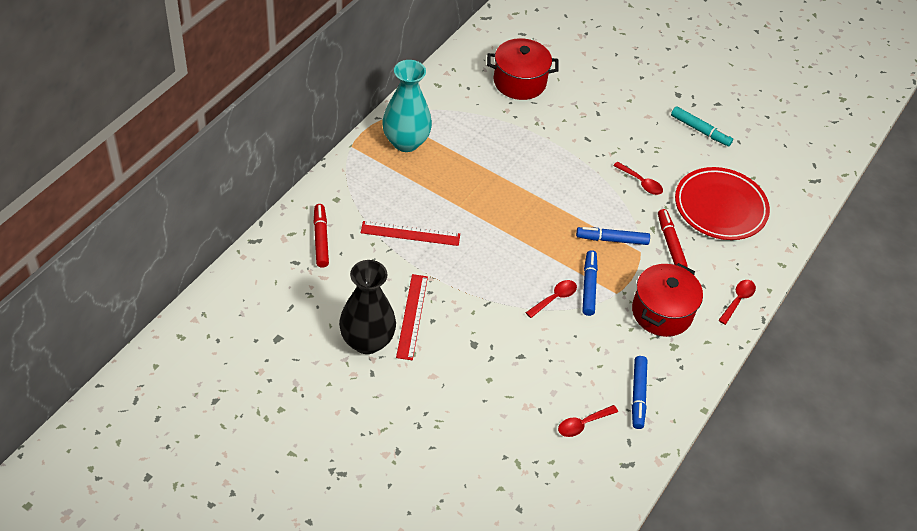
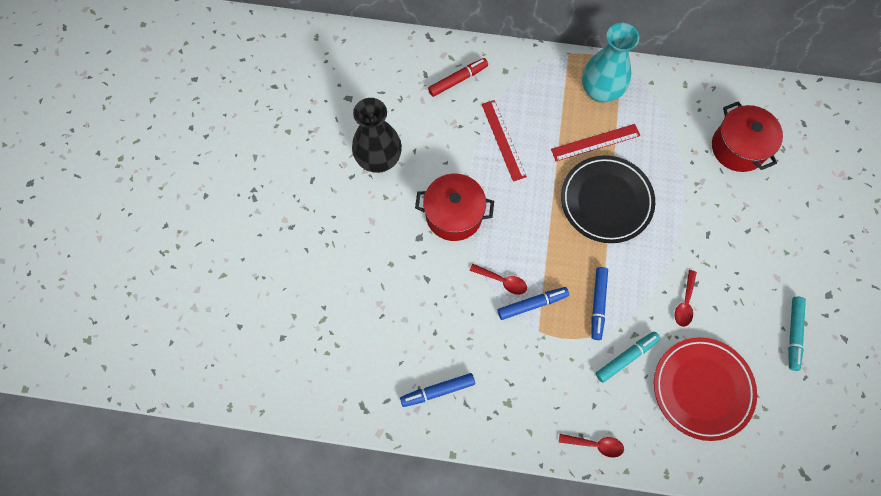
camera: 70 degrees right, 20 degrees up
(412, 316) = (420, 179): red ruler -> red ruler (595, 142)
(518, 189) = (606, 201): none -> black plate
(583, 424) = (385, 356): red spoon -> none
(612, 240) = (598, 304): blue marker -> blue marker turned 150 degrees counterclockwise
(662, 312) = (540, 379): red pot -> red pot (454, 215)
(670, 244) = (626, 357): red marker -> turquoise marker

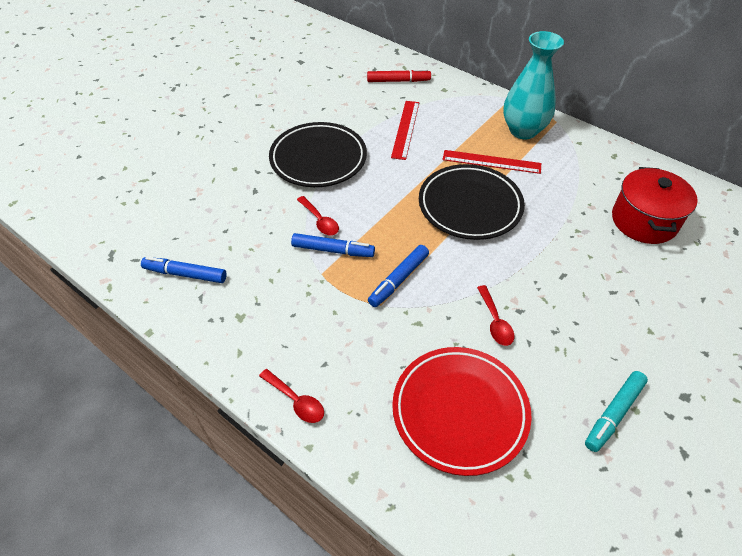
camera: 30 degrees right, 20 degrees down
(379, 159) = (289, 102): black vase -> none
(454, 215) = (318, 159): red pot -> black plate
(626, 357) = (393, 338): turquoise marker -> none
(685, 303) = (495, 322): red spoon -> red spoon turned 60 degrees counterclockwise

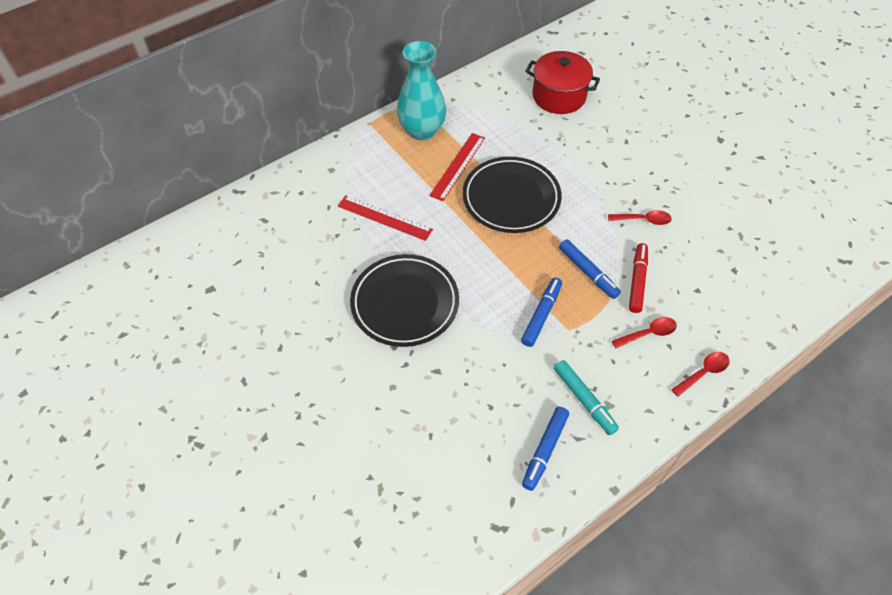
camera: 75 degrees left, 5 degrees up
(320, 221) = (499, 318): red spoon -> red spoon (648, 333)
(398, 81) = (298, 204): red marker -> red marker (637, 281)
(460, 411) = (722, 265): red plate -> none
(614, 413) = (730, 180): turquoise marker -> turquoise marker (584, 399)

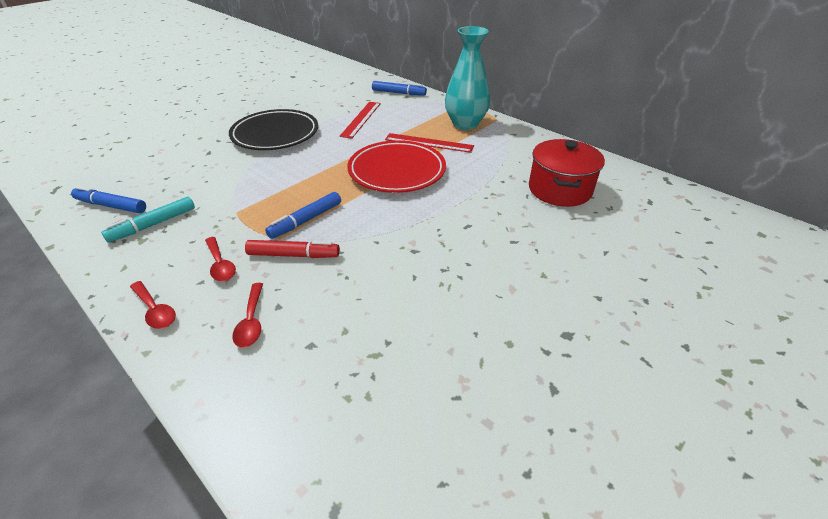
camera: 80 degrees right, 15 degrees down
(511, 198) = (397, 171): black plate -> red plate
(541, 315) = (255, 196): blue marker -> blue marker (398, 93)
(643, 220) = (386, 258): red spoon -> red spoon (251, 321)

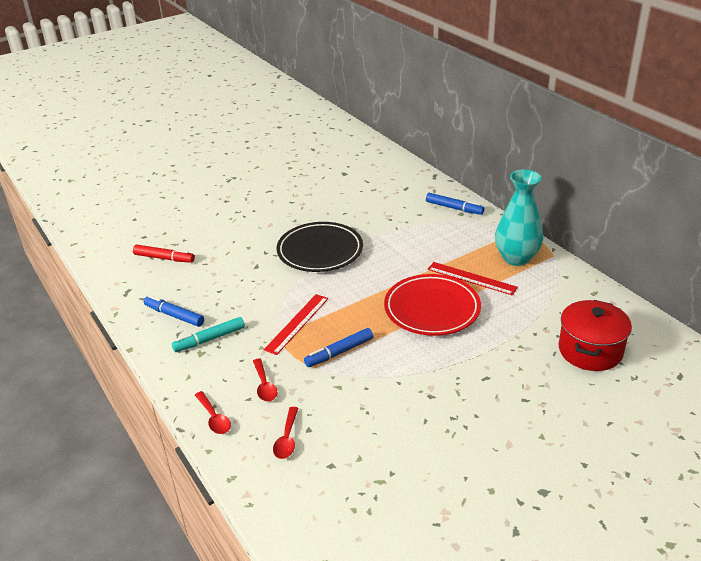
camera: 15 degrees right, 5 degrees down
(293, 255) = (325, 385): red marker -> red marker (164, 258)
(361, 119) = (407, 240): red ruler -> red ruler (297, 323)

